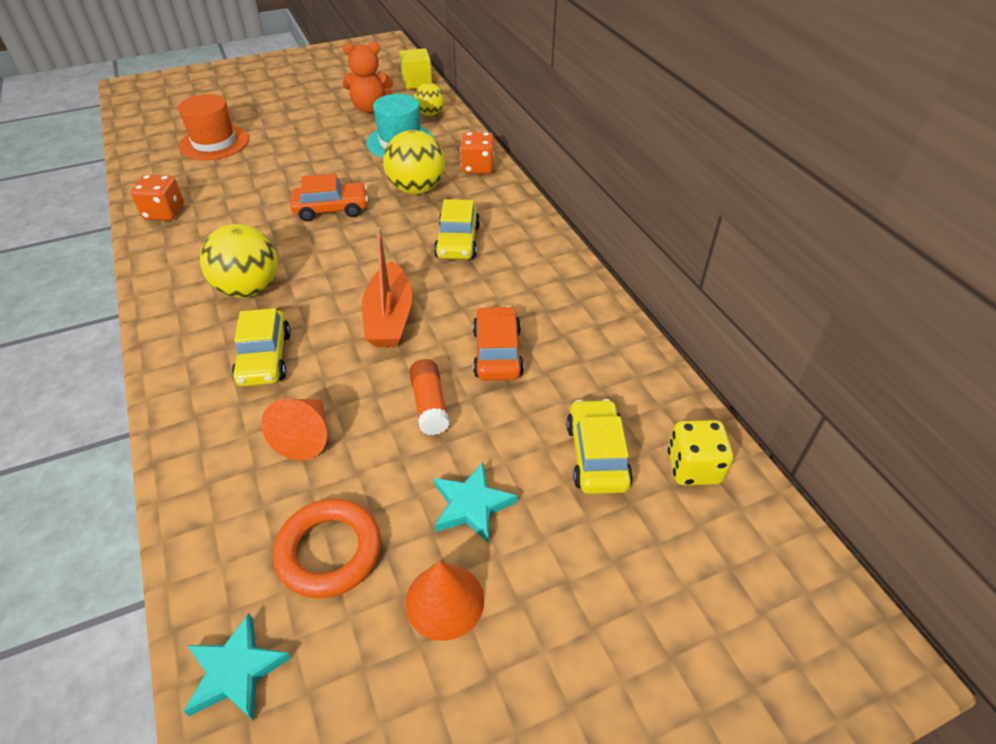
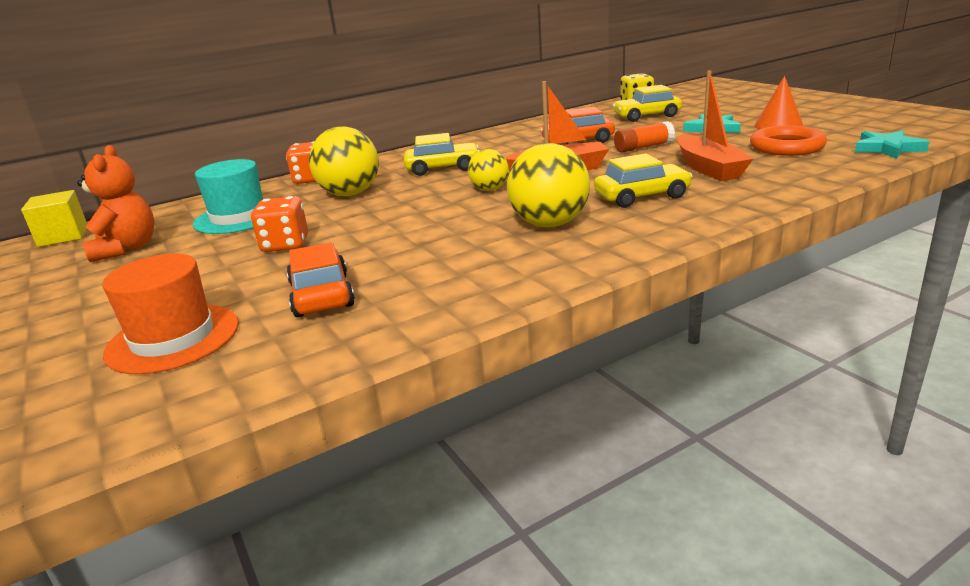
camera: 95 degrees left, 20 degrees down
(164, 213) = (401, 315): orange dice -> orange dice (285, 245)
(305, 436) = (709, 168): orange cone -> orange boat
(331, 209) = (389, 220): orange car -> orange car (321, 295)
(430, 114) = (170, 215): yellow ball -> yellow ball (489, 189)

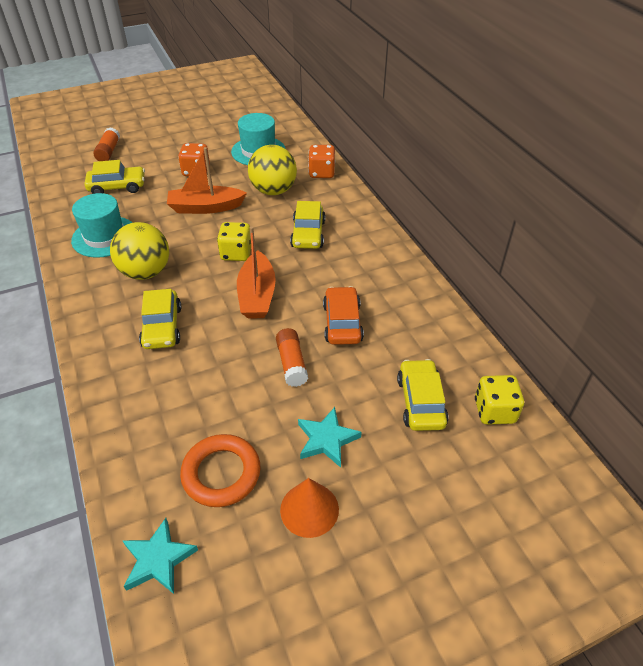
camera: 95 degrees right, 20 degrees up
(63, 236) = (269, 100): yellow cube -> none
(126, 248) = (233, 122): orange teddy bear -> none
(173, 338) = (108, 152): orange hat -> orange glue stick
(321, 295) = (117, 187): orange car -> yellow car
(477, 268) = (104, 237): none -> turquoise hat
(489, 189) = (236, 253): yellow ball -> yellow dice
(709, 168) = (198, 387): orange boat -> orange boat (205, 207)

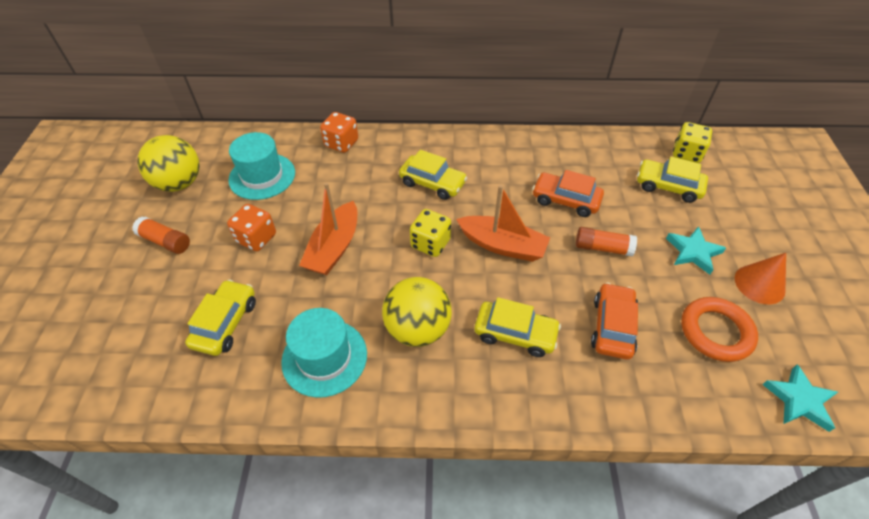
camera: 65 degrees left, 5 degrees up
(108, 152) = (131, 317): orange glue stick -> orange glue stick (165, 241)
(195, 389) = (612, 326): none -> orange car
(273, 191) = (345, 186): yellow ball -> yellow ball (179, 183)

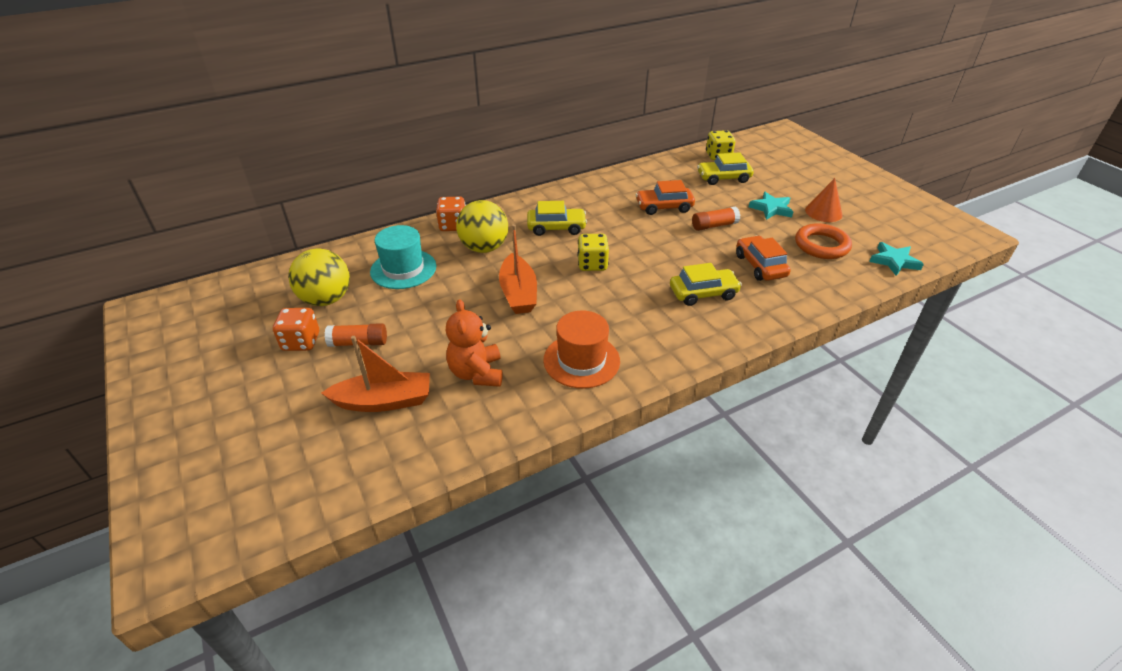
camera: 30 degrees left, 10 degrees down
(225, 323) = (477, 373): yellow car -> orange teddy bear
(256, 238) = (444, 311): orange dice -> orange dice (301, 342)
(324, 357) = (581, 360): turquoise hat -> orange hat
(417, 329) = (634, 317): yellow ball -> yellow ball (484, 248)
(502, 245) = (646, 247): orange boat -> orange boat (384, 401)

